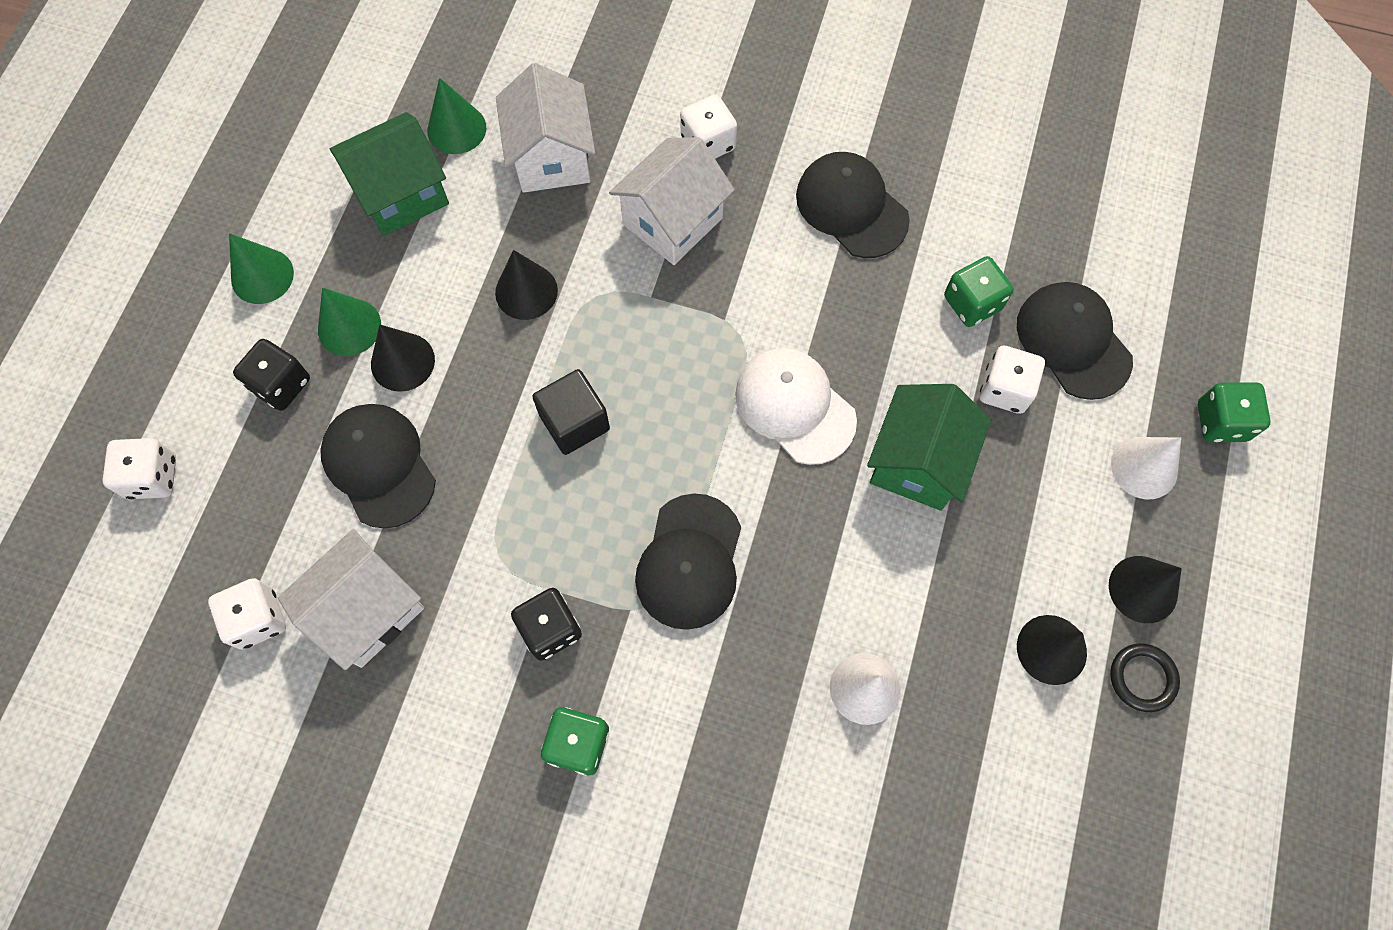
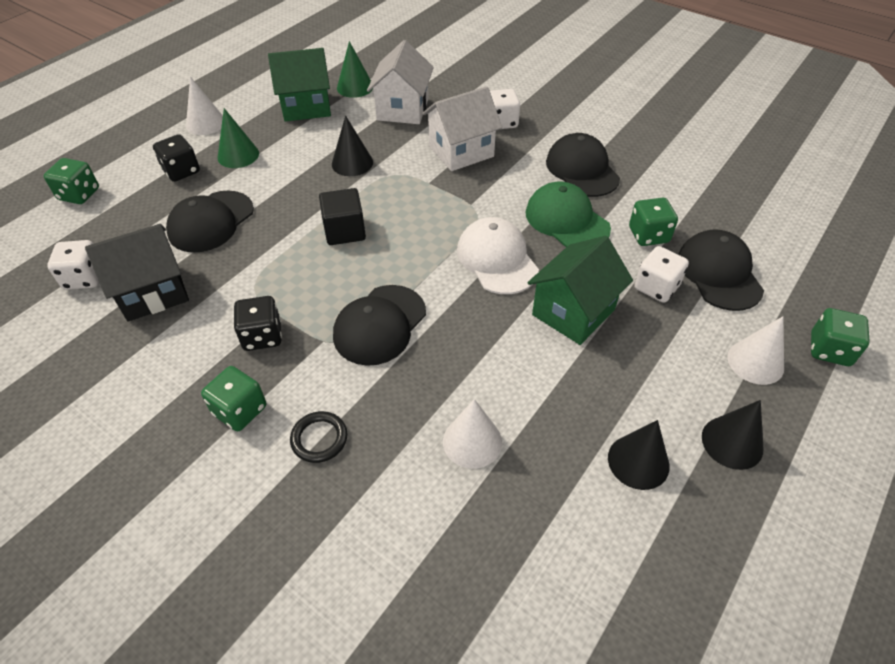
camera: 20 degrees right, 20 degrees down
(152, 477) = (79, 194): white dice -> green dice
(262, 276) = (205, 123): green cone -> white cone
(367, 610) = (153, 292): white house -> black house
(379, 465) = (211, 222): black cap -> black cap turned 135 degrees counterclockwise
(402, 362) = (258, 177): black cone -> none
(861, 309) = (566, 220): none -> green cap
(1142, 678) = (713, 507): black ring -> black ring (319, 439)

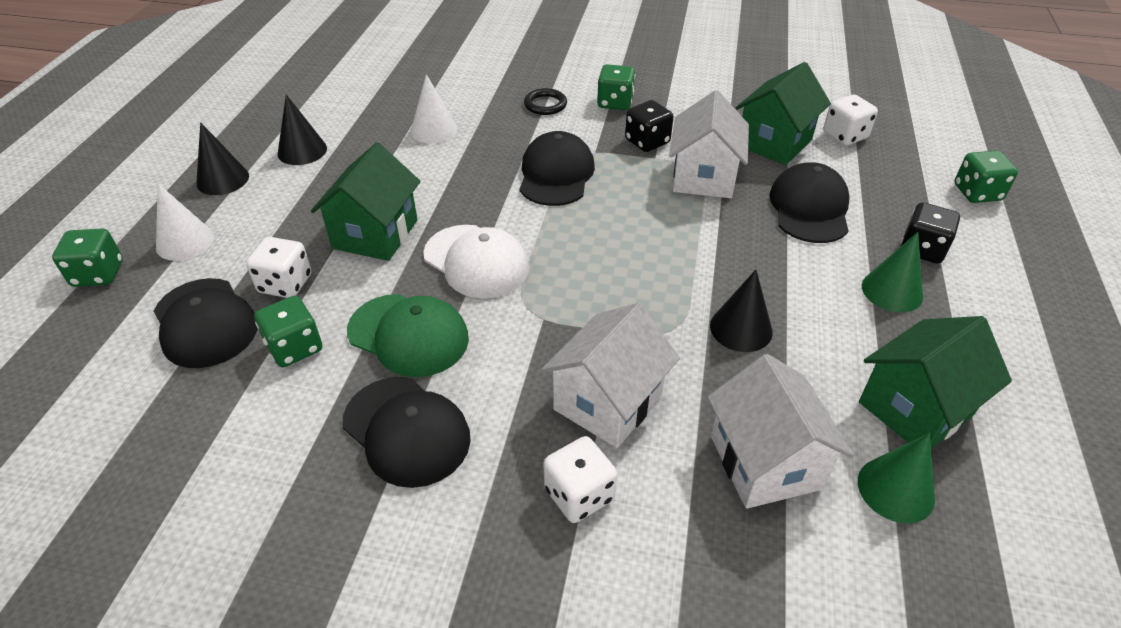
camera: 155 degrees right, 5 degrees down
(153, 292) = (774, 142): black house -> green house
(205, 123) = (1003, 324): white cone -> none
(256, 276) = (703, 177): none -> white house
(345, 231) = (663, 241): black cube -> none

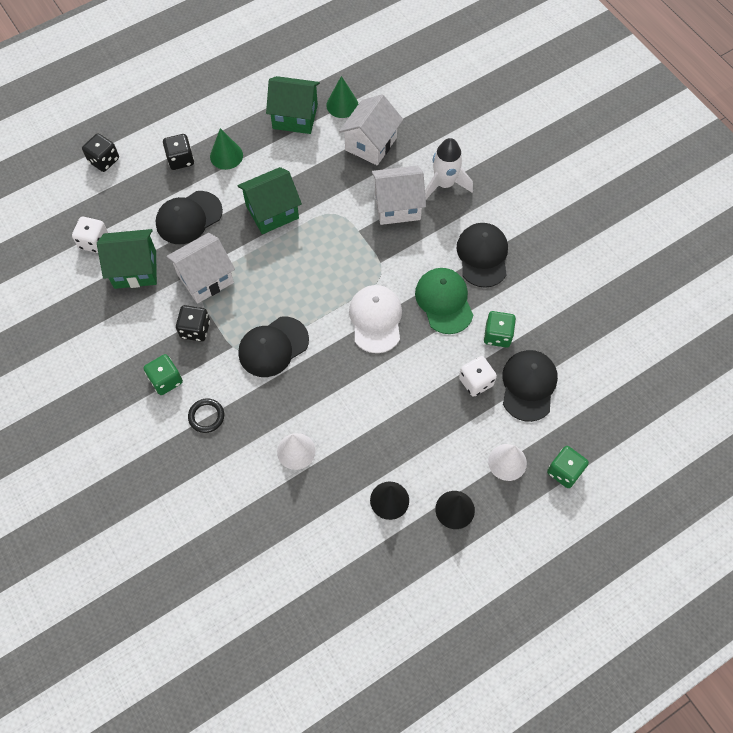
camera: 135 degrees left, 20 degrees up
(375, 234) = (406, 381): green house -> green house (272, 212)
(579, 494) = (444, 184): white dice -> white rocket
(741, 328) = (308, 191): black cone -> none
(977, 193) = (104, 160): green dice -> black dice

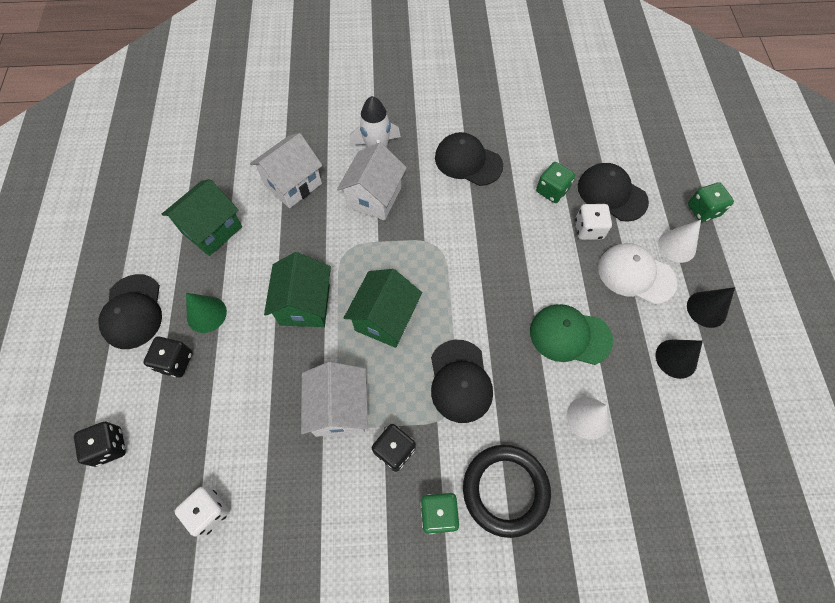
camera: 60 degrees left, 0 degrees up
(135, 269) = (278, 480): green house -> green house (385, 319)
(189, 218) = (254, 389): black cap -> black cap (133, 312)
(206, 416) = (505, 490): black ring -> black ring, size x1.99
(342, 105) = (232, 185): green cone -> none
(371, 144) = (293, 184): white house -> white house turned 75 degrees clockwise
(376, 319) = (482, 274): white cap -> white cap (636, 275)
(444, 301) = (495, 212): green cap -> green cap (569, 335)

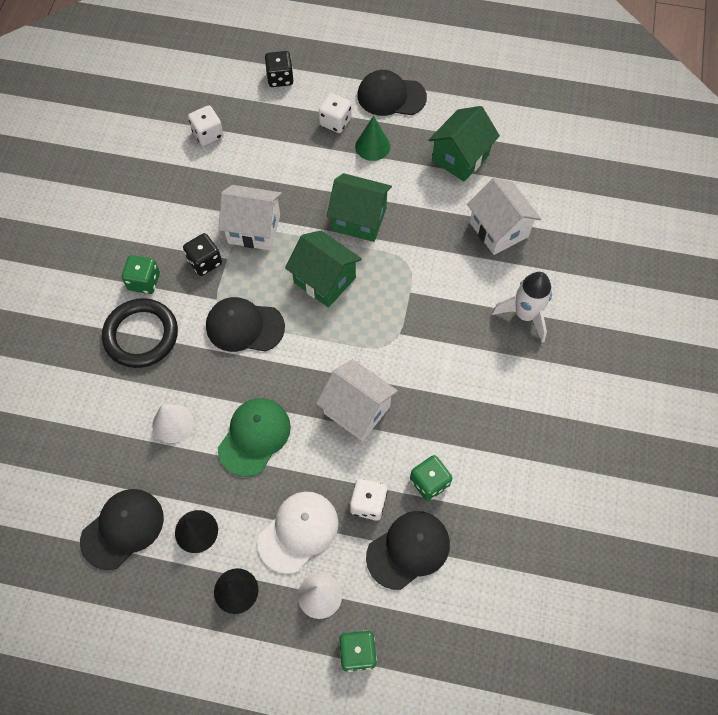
camera: 105 degrees right, 0 degrees up
(175, 362) = (335, 122): black dice -> white dice
(212, 230) = (460, 158): green house -> green house turned 75 degrees clockwise
(374, 197) = (464, 299): white house -> white house (357, 410)
(468, 161) = (491, 404): black cap -> black cap (123, 528)

